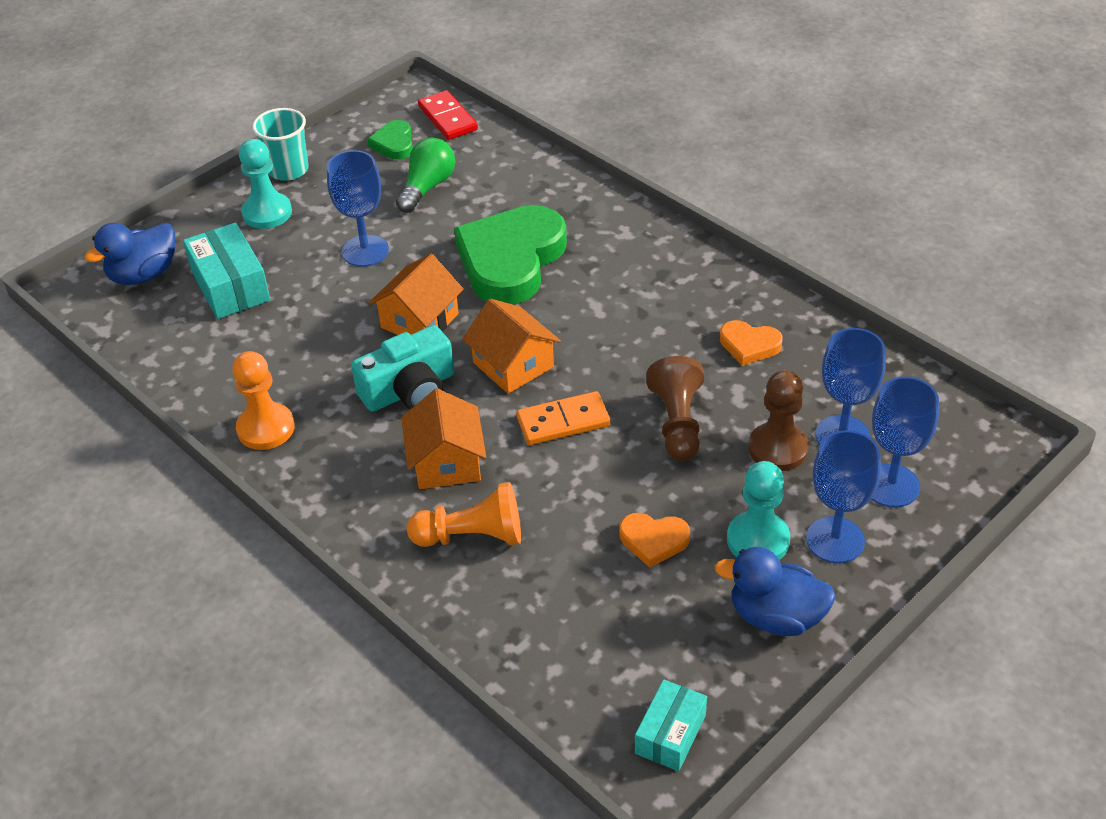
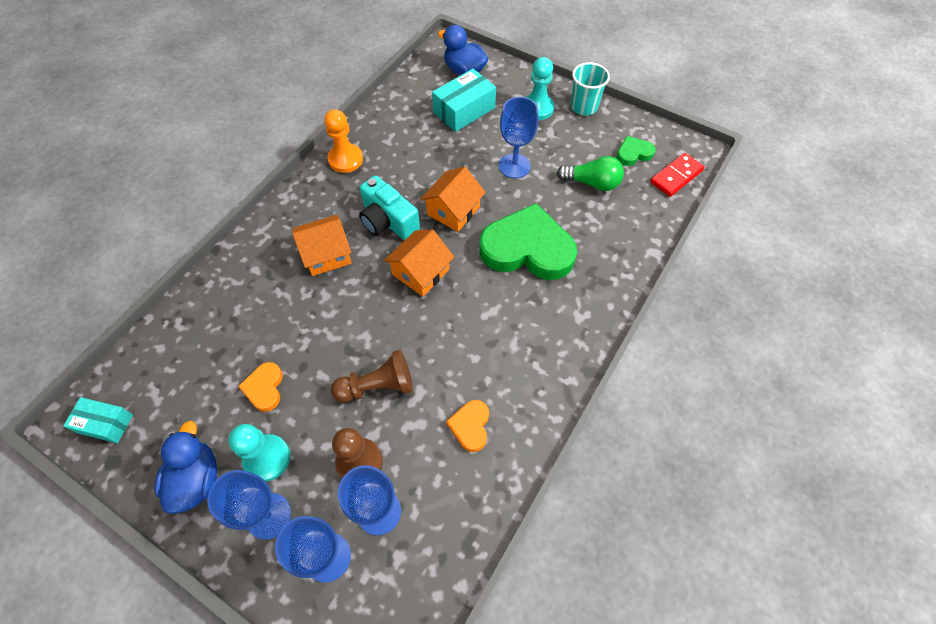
camera: 75 degrees right, 15 degrees up
(419, 321) = (453, 211): orange house -> orange house turned 75 degrees counterclockwise
(472, 536) = (265, 282): orange pawn -> none
(563, 422) = (370, 313): orange domino -> none

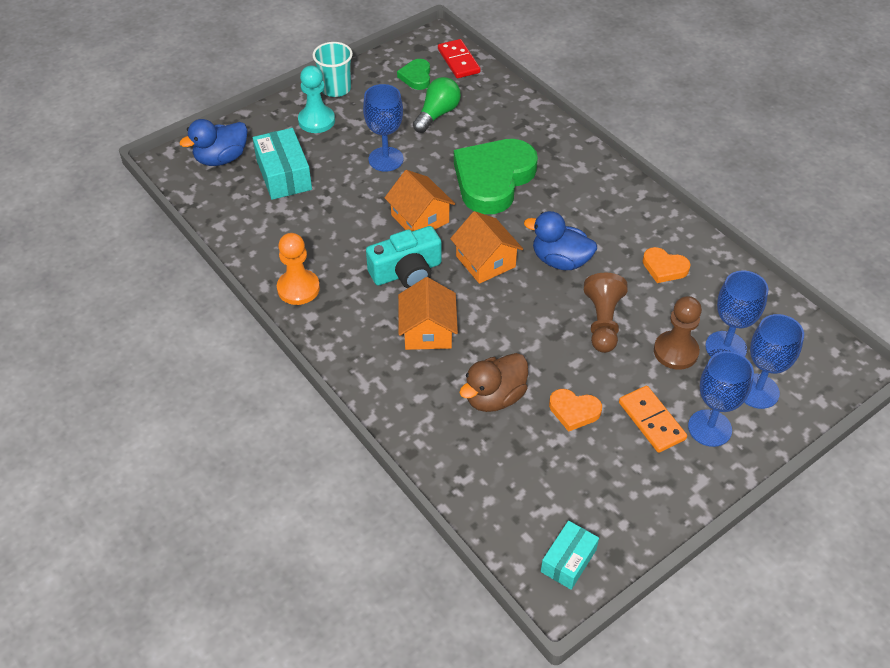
camera: 70 degrees left, 10 degrees down
(197, 479) = (657, 481): blue duck -> blue duck (560, 260)
(267, 322) = (494, 397): none -> brown duck
(267, 458) = (651, 421): turquoise pawn -> orange domino

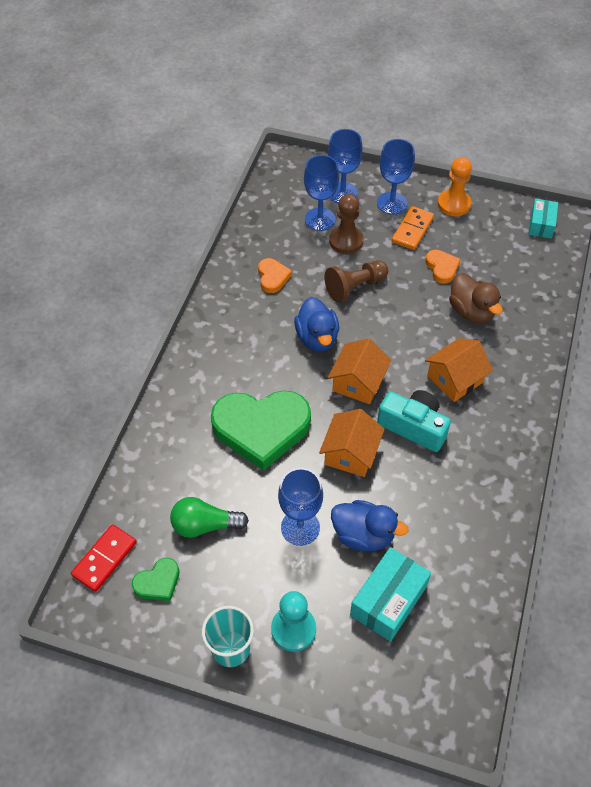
camera: 125 degrees left, 5 degrees up
(221, 158) = (415, 678): blue duck -> blue duck (363, 535)
(298, 288) = (497, 489): orange pawn -> orange pawn (454, 204)
(494, 397) = (471, 311): brown duck -> brown duck turned 45 degrees clockwise
(568, 561) = (541, 224): turquoise box -> turquoise box turned 75 degrees counterclockwise

